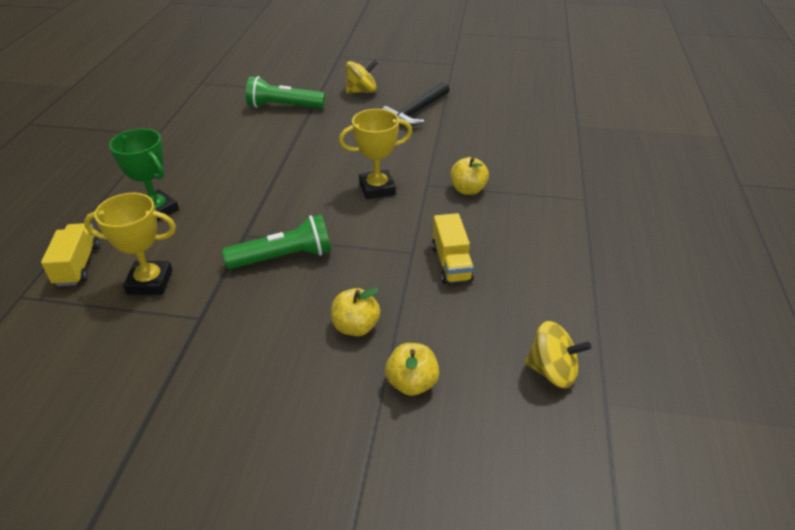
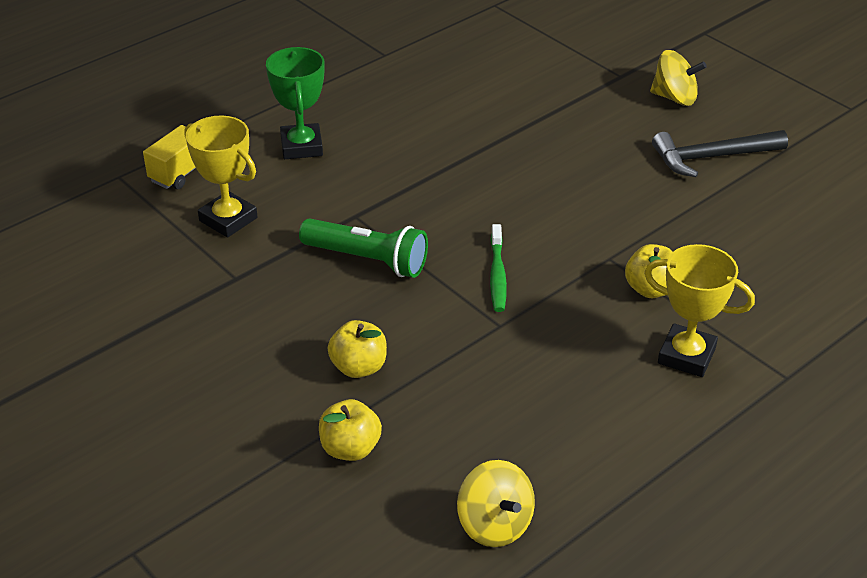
camera: 40 degrees right, 0 degrees up
(283, 107) = (555, 78): green flashlight -> none
(376, 224) = (497, 275): none -> green toothbrush
(377, 188) = (546, 234): yellow trophy -> yellow trophy (686, 356)
(451, 263) = (527, 360): yellow truck -> none

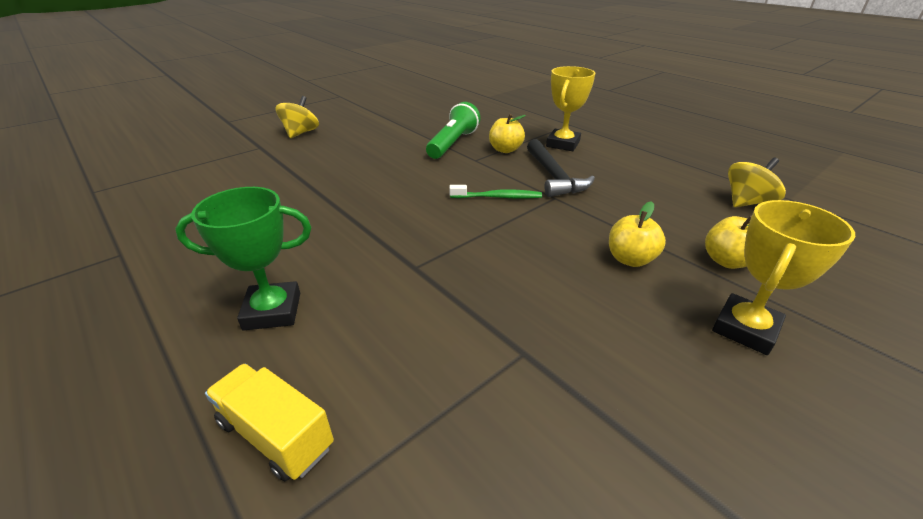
camera: 90 degrees left, 5 degrees down
(228, 219) = (409, 370): yellow trophy -> yellow trophy (745, 329)
(367, 260) = (484, 258): green flashlight -> green flashlight (453, 143)
(711, 157) = (373, 127): black hammer -> black hammer (554, 176)

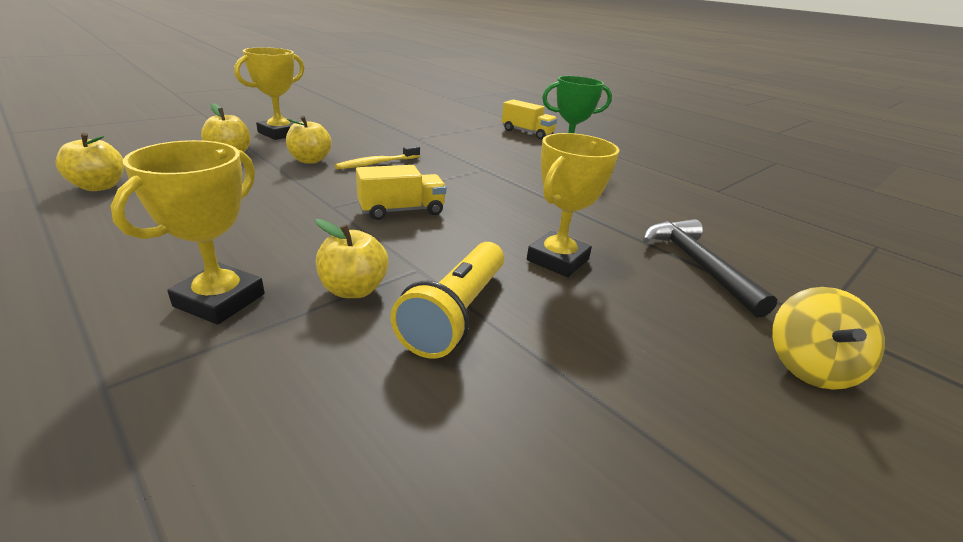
camera: 175 degrees right, 5 degrees down
(386, 168) = (557, 260): none -> yellow trophy
(453, 143) = (456, 313): green flashlight -> yellow flashlight
(497, 197) = (401, 210): green toothbrush -> yellow truck
(551, 262) = (377, 163): none -> yellow toothbrush
(554, 176) = (308, 231): black hammer -> black hammer (696, 265)
(746, 202) = (99, 186): yellow spinning top -> yellow apple

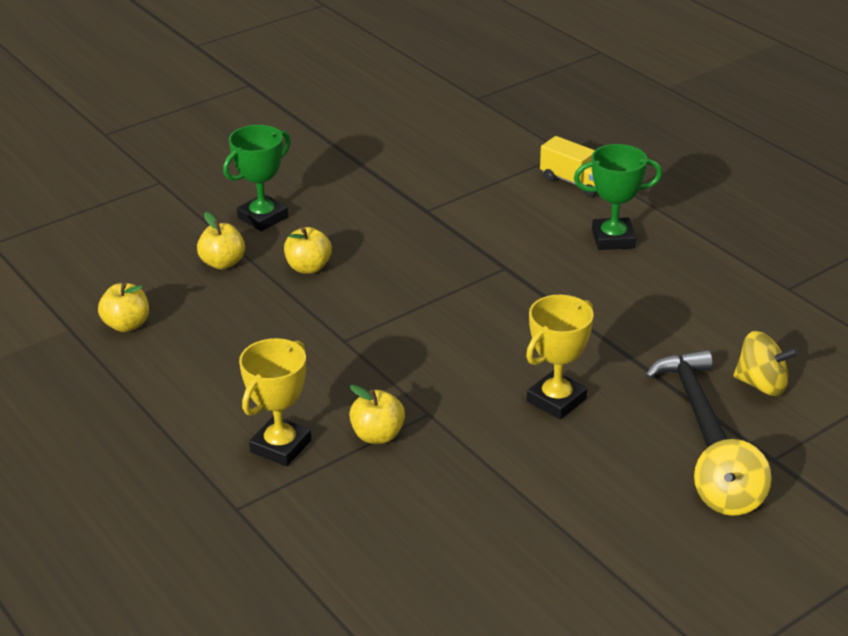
camera: 10 degrees right, 5 degrees up
(280, 133) = (263, 217): yellow trophy -> green trophy
(377, 163) = (382, 267): yellow toothbrush -> none
(401, 210) = (412, 343): yellow truck -> none
(456, 313) = (459, 455): yellow flashlight -> none
(750, 252) = (761, 384): none -> yellow spinning top

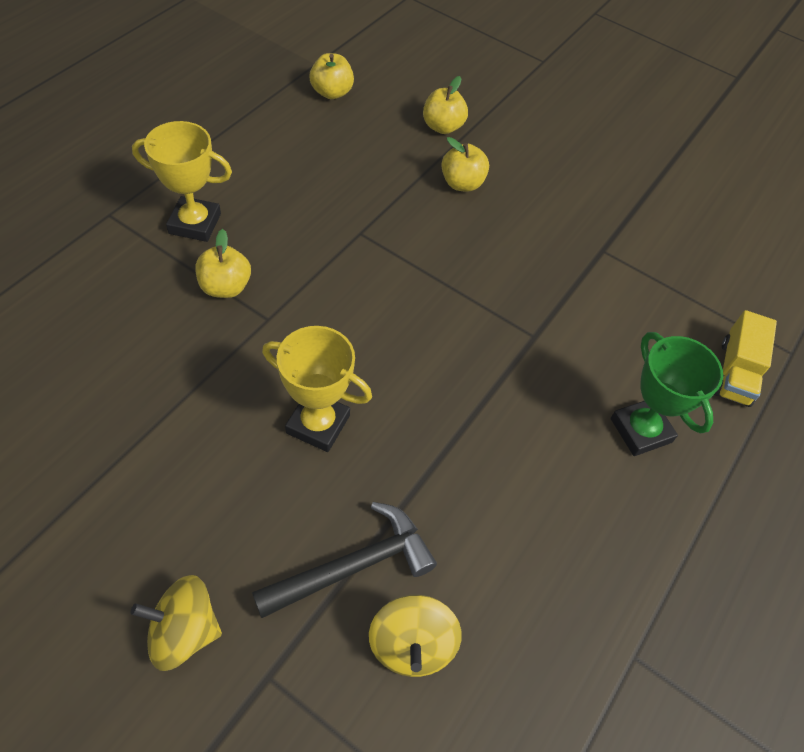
camera: 65 degrees right, 20 degrees up
(263, 217) = (525, 136): green trophy -> none

